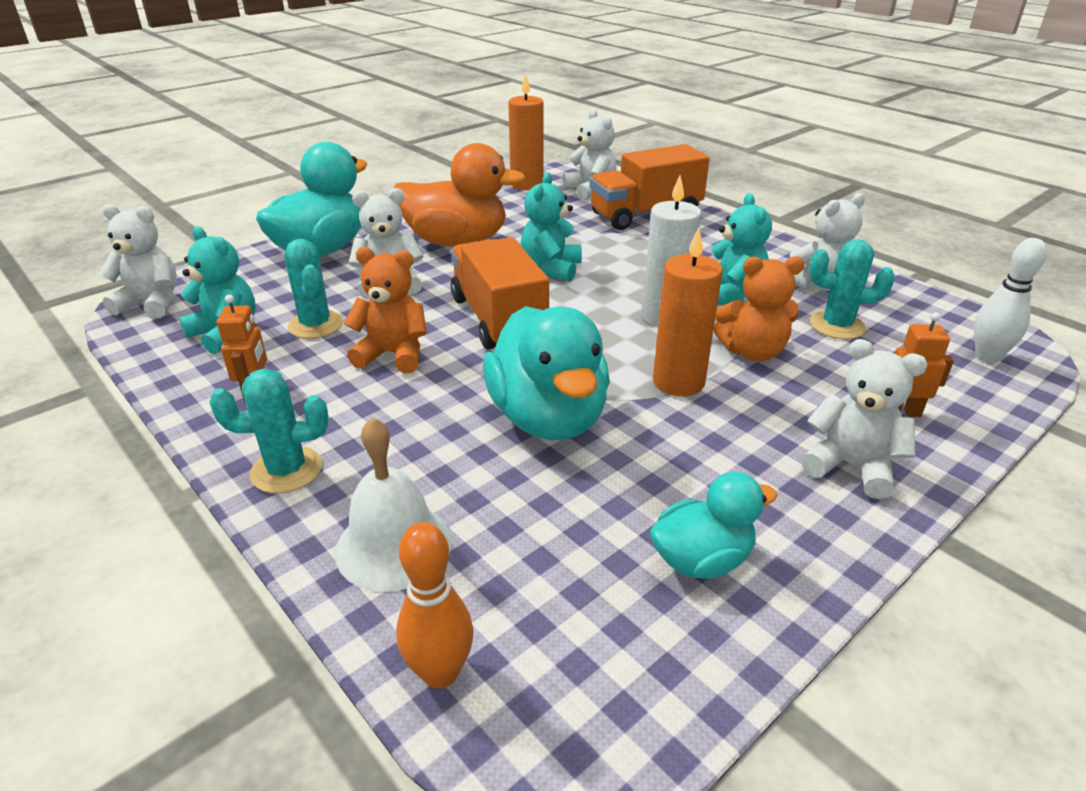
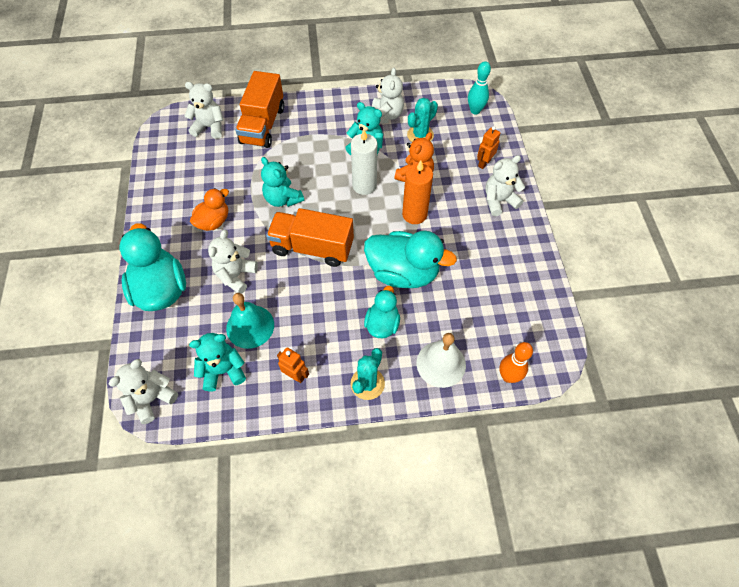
camera: 55 degrees left, 25 degrees up
(315, 325) = (250, 326): turquoise cactus -> turquoise bell
(393, 354) = (308, 305): orange teddy bear -> none
(457, 242) = (213, 221): orange duck -> orange duck, size x0.57
(527, 184) = (170, 149): orange candle -> none
(701, 559) = (510, 275): turquoise duck -> turquoise duck (382, 324)
(987, 357) = (475, 110): white bowling pin -> turquoise bowling pin

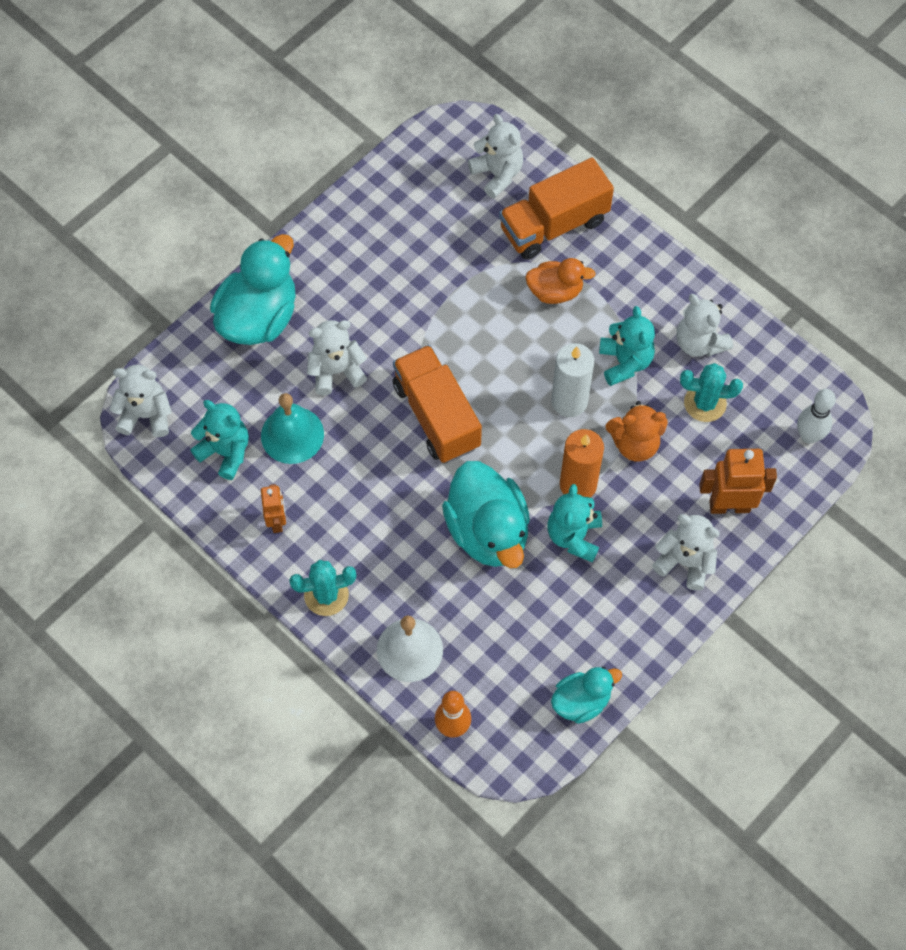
camera: 50 degrees right, 5 degrees up
(213, 221) = (379, 292): orange duck -> orange duck (555, 291)
(283, 199) = (471, 334): turquoise teddy bear -> turquoise teddy bear (574, 536)
(382, 324) = (405, 558): turquoise duck -> turquoise duck (581, 701)
(386, 115) = (699, 342): white teddy bear -> white teddy bear turned 90 degrees clockwise
(475, 110) = (809, 436): turquoise bowling pin -> white bowling pin
(484, 163) = (729, 506): orange robot -> orange robot, size x1.65

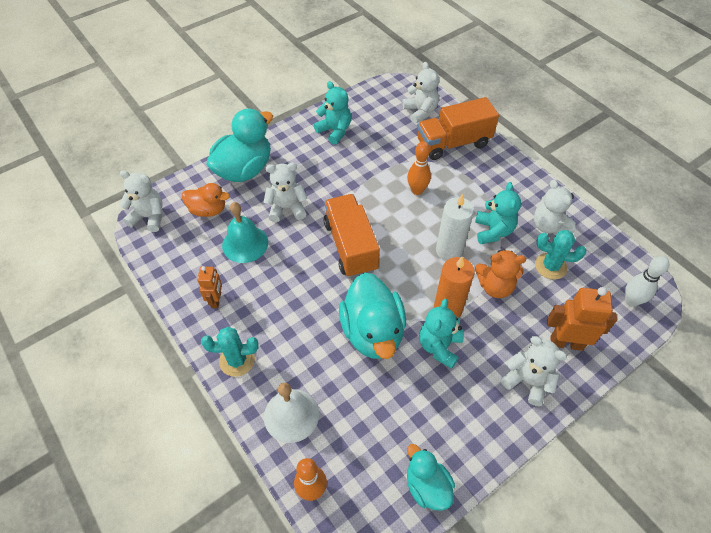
camera: 10 degrees right, 10 degrees down
(225, 452) = (195, 248): turquoise teddy bear -> turquoise teddy bear (334, 131)
(513, 314) = (417, 190): none -> orange bowling pin
(555, 291) = (448, 181): orange duck -> orange duck (208, 210)
(581, 701) = (427, 486): turquoise duck -> turquoise duck turned 105 degrees counterclockwise

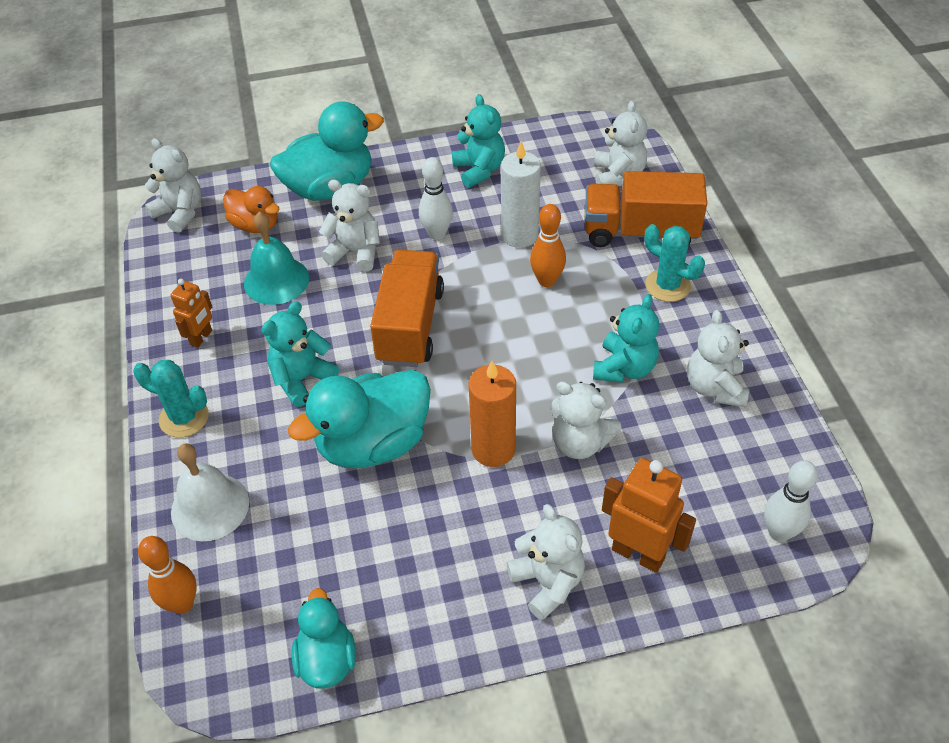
camera: 25 degrees right, 5 degrees down
(332, 180) = (437, 234): none -> white bowling pin
(373, 332) = (373, 443): turquoise duck -> turquoise duck turned 45 degrees clockwise
(439, 346) = (451, 493): turquoise teddy bear -> turquoise teddy bear (302, 379)
(449, 250) = (543, 374): white candle -> white candle (519, 235)
(495, 286) = (580, 443): orange teddy bear -> white teddy bear
(550, 266) = (681, 443): turquoise cactus -> turquoise cactus (667, 285)

